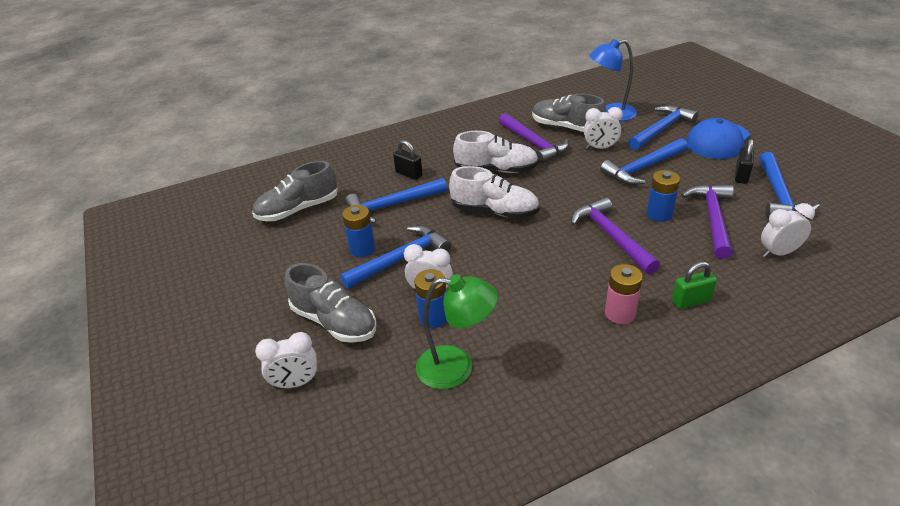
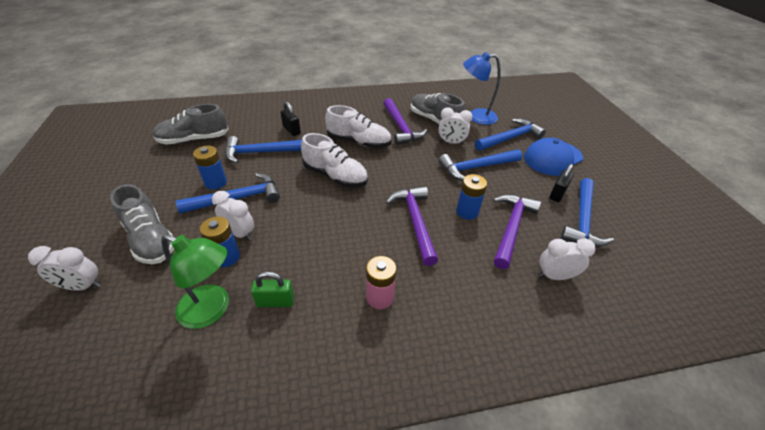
camera: 10 degrees right, 5 degrees up
(691, 301) = (449, 302): green padlock -> green padlock (275, 301)

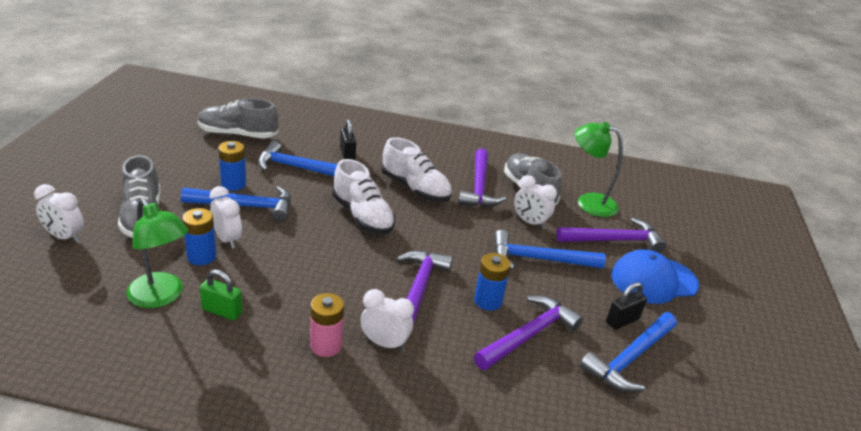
camera: 20 degrees right, 10 degrees down
(476, 116) = (588, 202): blue lamp -> green lamp
(510, 138) = (614, 240): blue hammer -> purple hammer
(555, 276) = (540, 399): white clock -> white clock (384, 343)

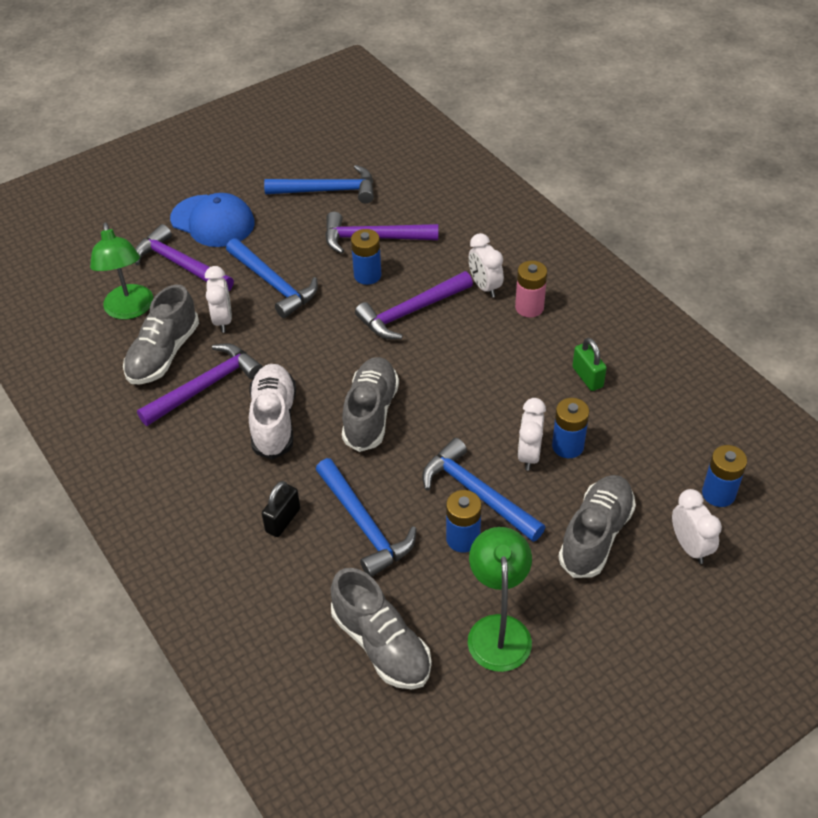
camera: 130 degrees left, 15 degrees up
(52, 277) = (718, 494): none -> blue battery
(161, 297) = (630, 418): green lamp -> green lamp (498, 630)
(362, 216) = (371, 413): white shoe -> grey shoe
(622, 321) = (290, 211): black padlock -> none

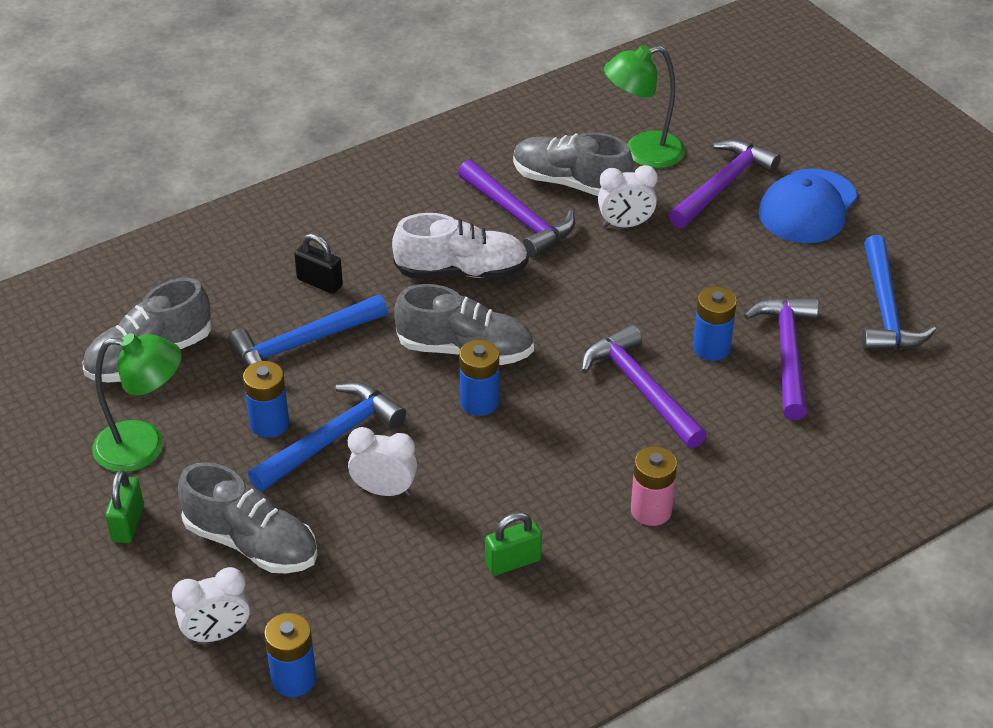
camera: 90 degrees right, 5 degrees down
(273, 284) = (690, 264): blue hammer -> none
(485, 287) = (692, 465): white clock -> none
(567, 446) = (394, 529): blue battery -> blue battery (479, 402)
(589, 627) = (128, 523): none -> green padlock

